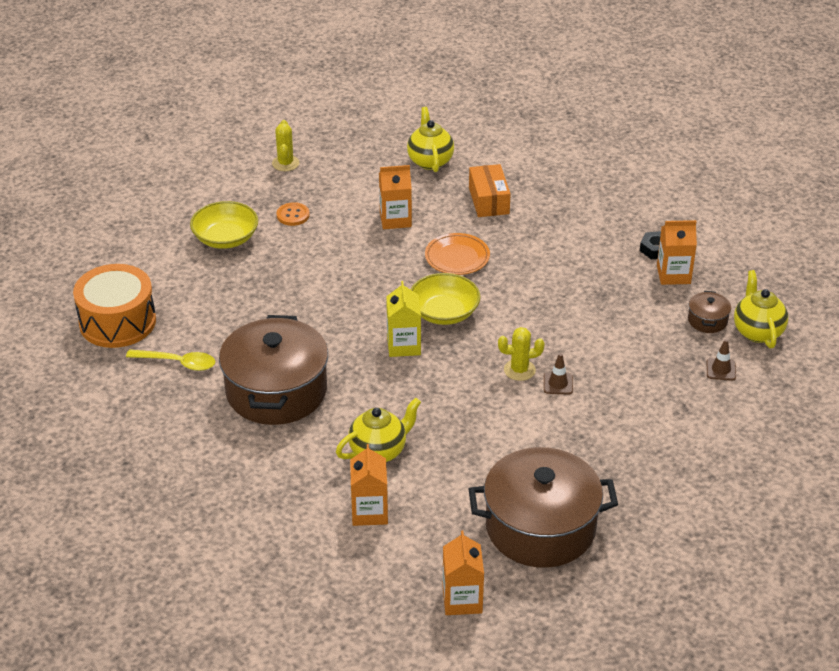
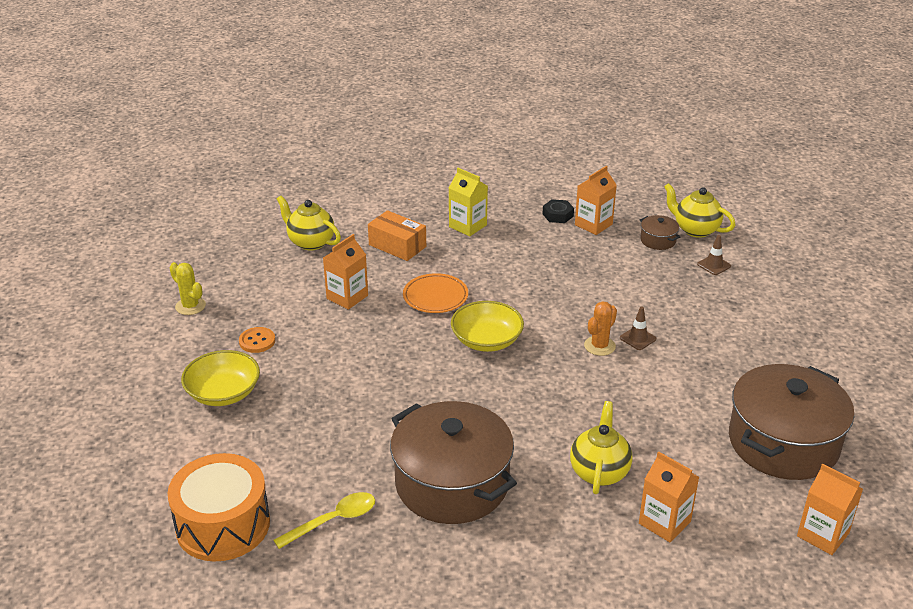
camera: 45 degrees left, 5 degrees down
(403, 345) = (494, 382): yellow carton -> yellow carton (467, 226)
(519, 370) = (599, 346): yellow cactus -> orange cactus

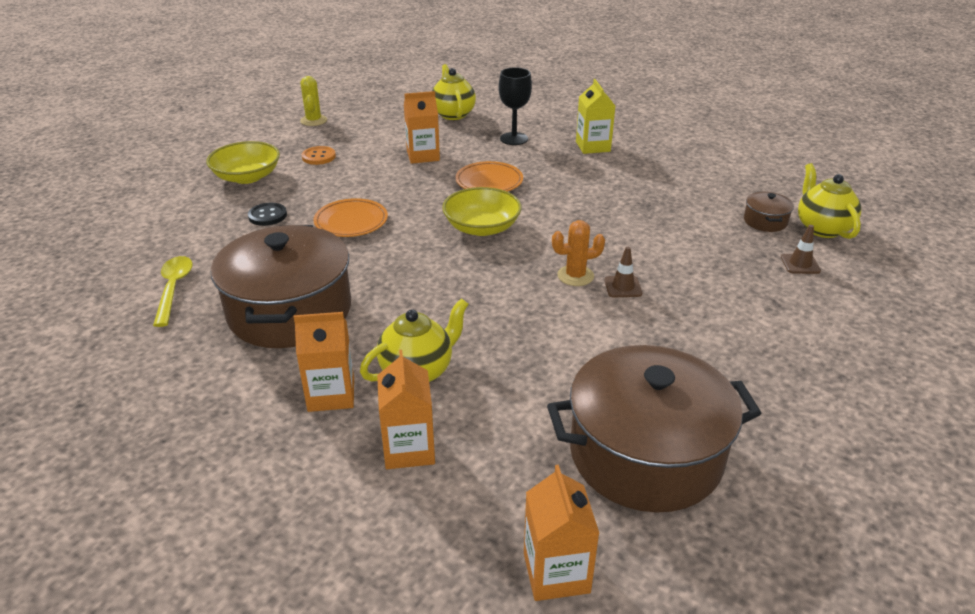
camera: 40 degrees right, 0 degrees up
(223, 525) = (111, 253): orange drum -> none
(304, 418) = (267, 215): none -> black button
(333, 520) = (174, 289): yellow spoon -> yellow spoon turned 105 degrees counterclockwise
(382, 387) = (351, 222): none -> orange plate
(397, 246) = (514, 139): orange box -> black goblet
(557, 215) = (688, 167): black nut -> none
(593, 224) = (714, 186): orange carton -> orange carton (331, 394)

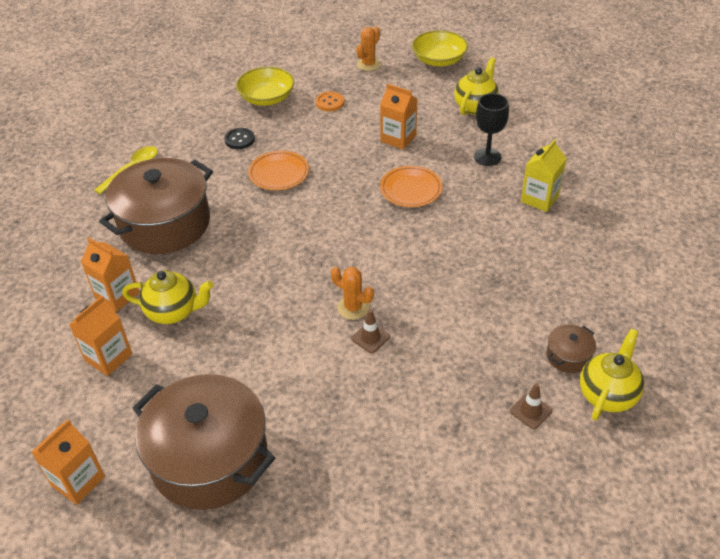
camera: 45 degrees right, 10 degrees up
(313, 121) = (368, 64): yellow cactus -> orange cactus
(482, 227) = (350, 228): yellow bowl -> yellow bowl (439, 60)

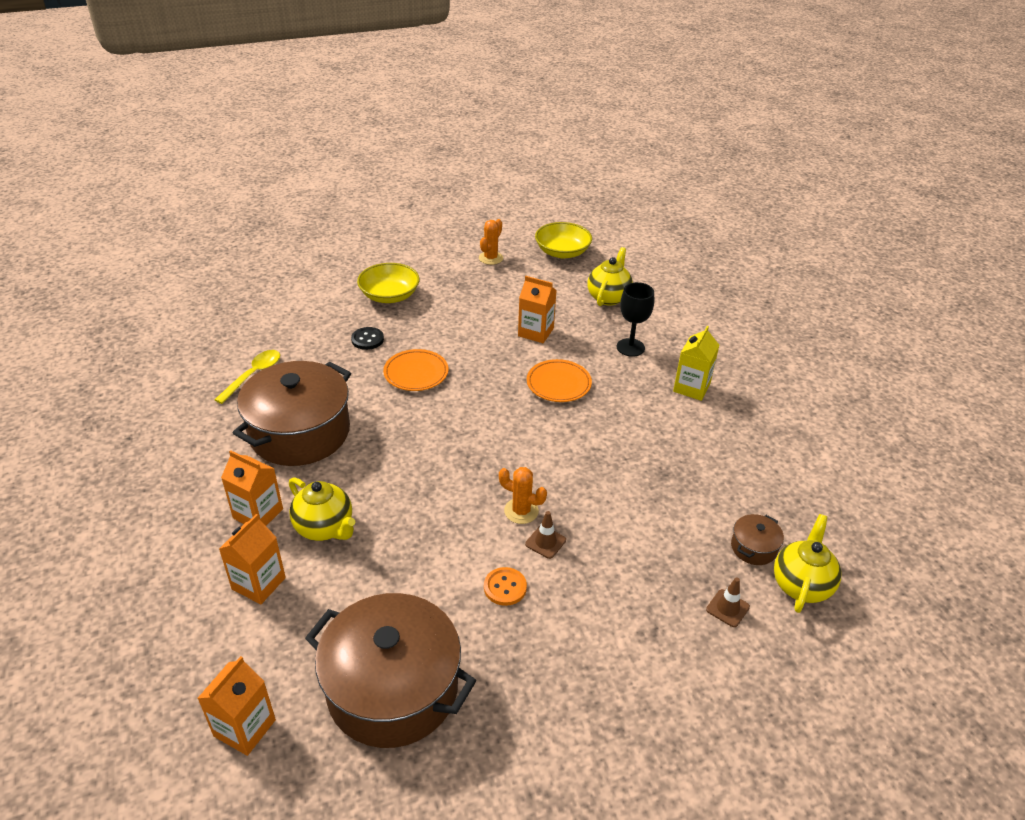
camera: 10 degrees left, 5 degrees down
(173, 312) = (325, 528): yellow teapot -> yellow teapot turned 45 degrees clockwise
(330, 102) = (457, 298): orange button -> orange button (505, 587)

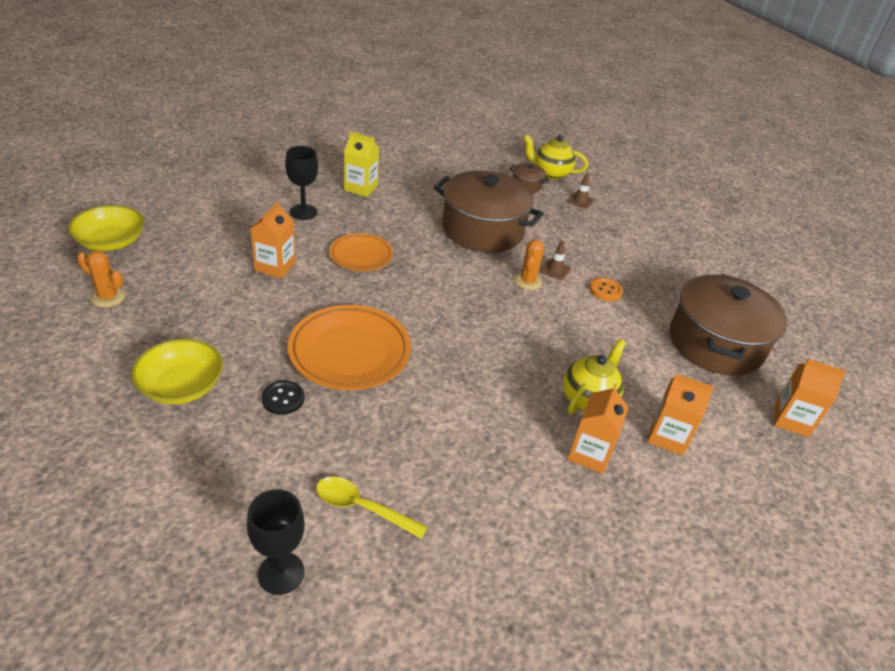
camera: 100 degrees left, 0 degrees up
(218, 341) = (281, 573): none -> black goblet
(300, 432) = (463, 439): brown pot -> brown pot (483, 230)
(416, 373) = (350, 352): orange plate -> orange plate, size x1.64
(608, 297) = (215, 218): yellow teapot -> none

